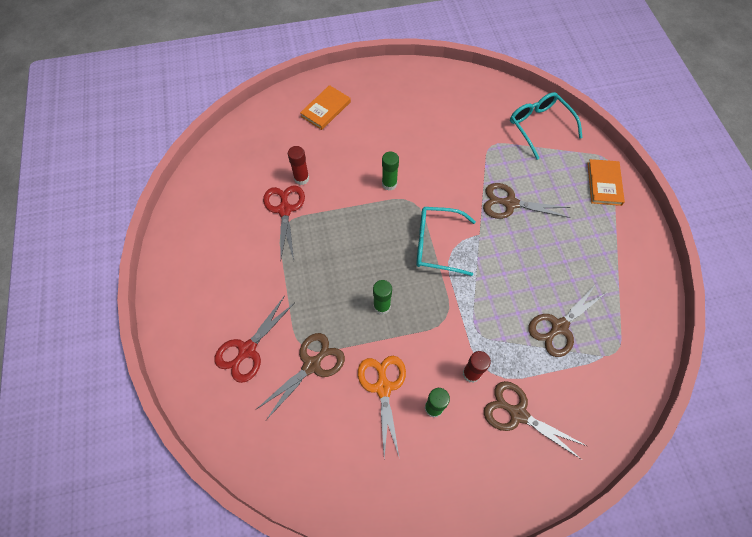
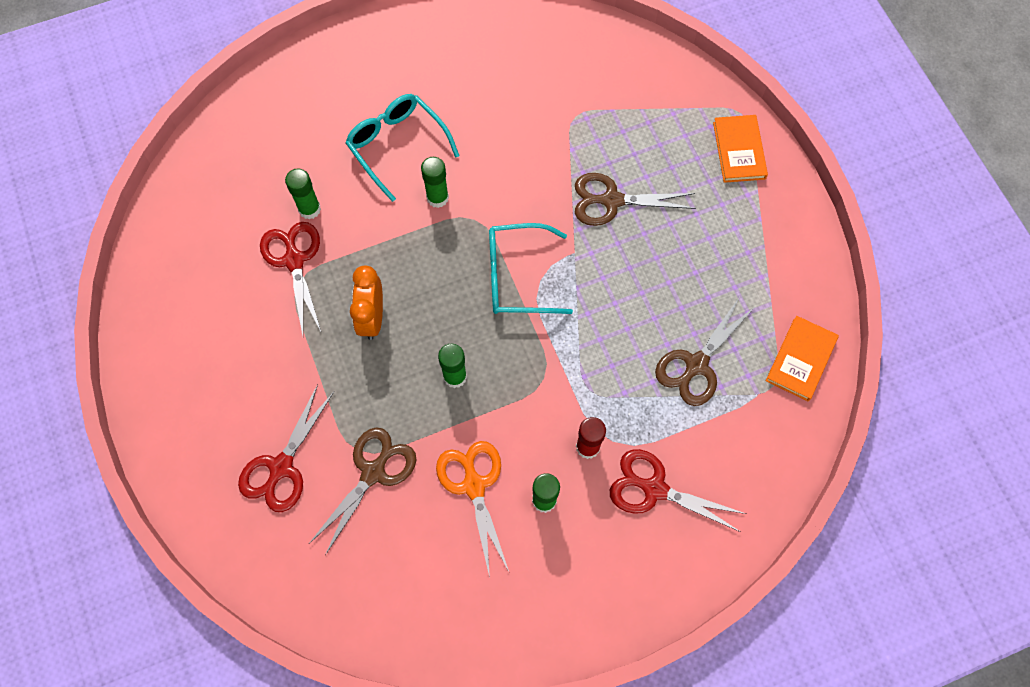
camera: 10 degrees left, 5 degrees up
(301, 178) = (309, 209): red glue stick -> green glue stick
(326, 109) = (325, 95): orange book -> orange book (801, 359)
(330, 256) = (372, 318): none -> orange clock
(517, 414) = (654, 488): brown scissors -> red scissors
(539, 126) = (640, 76): turquoise glasses -> turquoise glasses (397, 146)

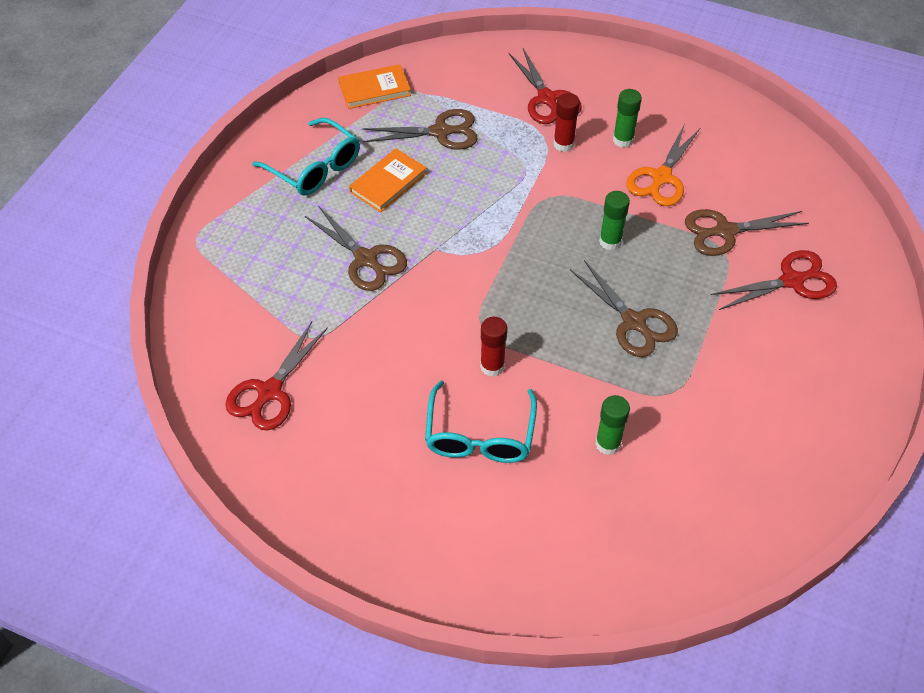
camera: 135 degrees left, 15 degrees down
(294, 260) = (658, 413): red scissors -> red scissors (269, 392)
(372, 318) = (634, 322): orange clock -> brown scissors
(437, 198) = (492, 366): green glue stick -> red glue stick
(517, 276) = (495, 266): turquoise glasses -> turquoise glasses (315, 167)
(739, 150) = (234, 218): orange book -> orange book (388, 182)

